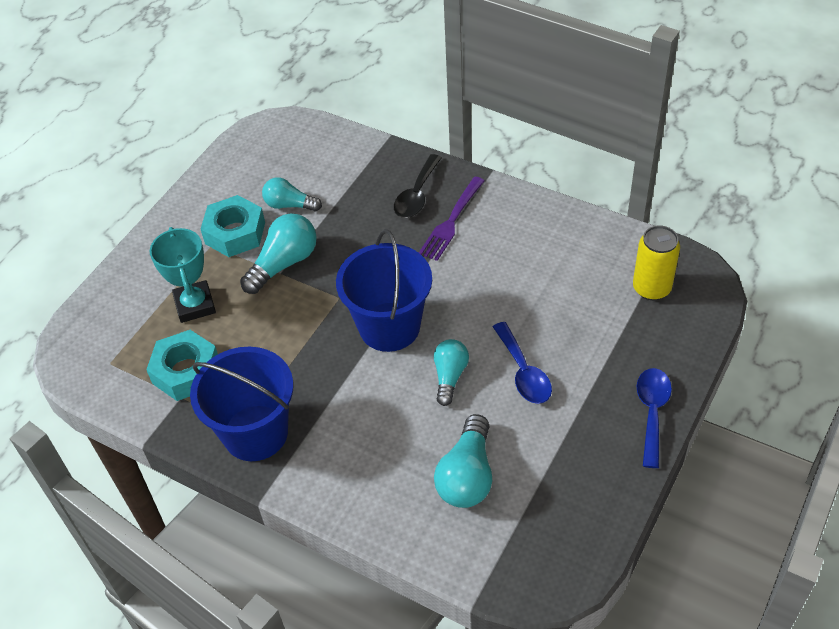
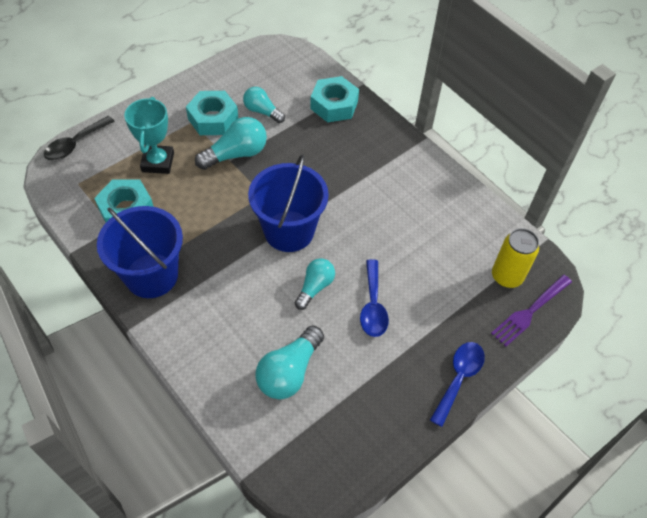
camera: 15 degrees right, 5 degrees up
(370, 169) = (334, 105): none -> turquoise nut
(416, 195) = (359, 137): black spoon -> black spoon (75, 144)
(451, 221) = (375, 166): purple fork -> purple fork (530, 311)

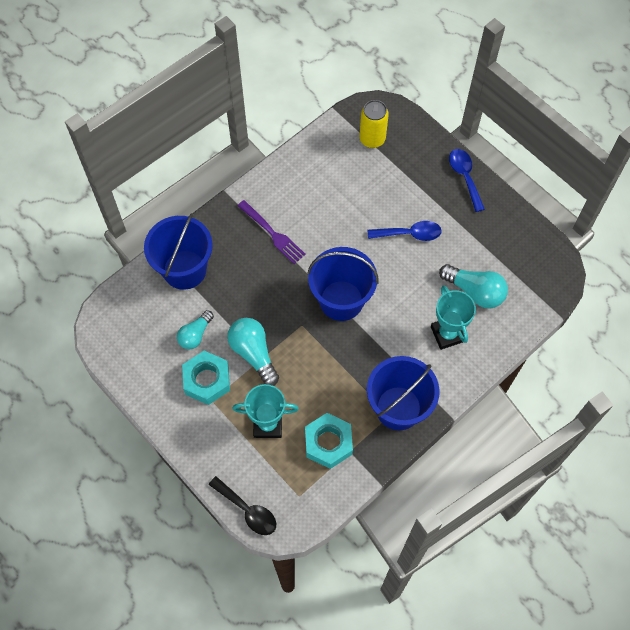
camera: 90 degrees left, 10 degrees up
(235, 334) = (447, 334): none -> turquoise trophy
(315, 287) = (397, 277): turquoise light bulb -> none
(334, 105) = (184, 269): turquoise nut -> blue bucket
(459, 378) = (465, 177): blue spoon -> blue spoon turned 45 degrees clockwise
(530, 311) = (402, 126): purple fork -> purple fork (272, 234)

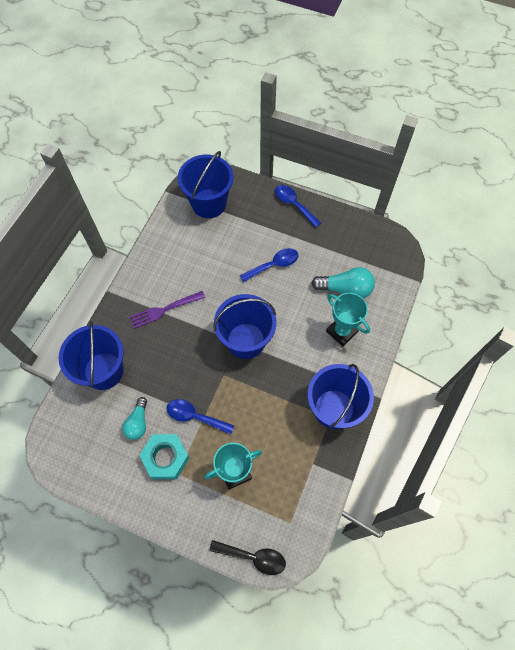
camera: 25 degrees left, 0 degrees up
(253, 353) = (195, 416): turquoise light bulb -> blue spoon
(272, 234) = (164, 310): purple fork -> purple fork turned 135 degrees clockwise
(328, 443) = (292, 464): turquoise nut -> none
(372, 139) = (209, 203): yellow can -> blue bucket

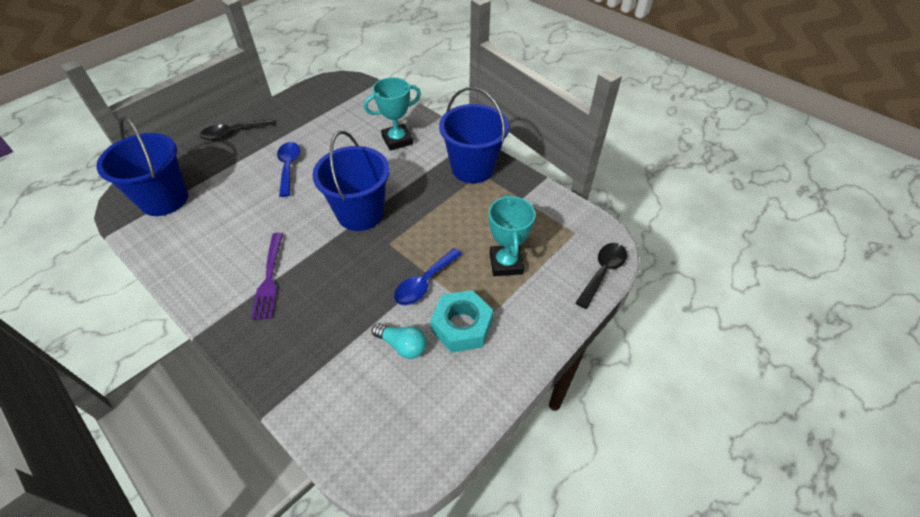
camera: 70 degrees left, 15 degrees down
(103, 371) = (308, 370): blue bucket -> none
(294, 204) = (232, 133): blue spoon -> black spoon
(345, 289) = (355, 125): turquoise light bulb -> none

